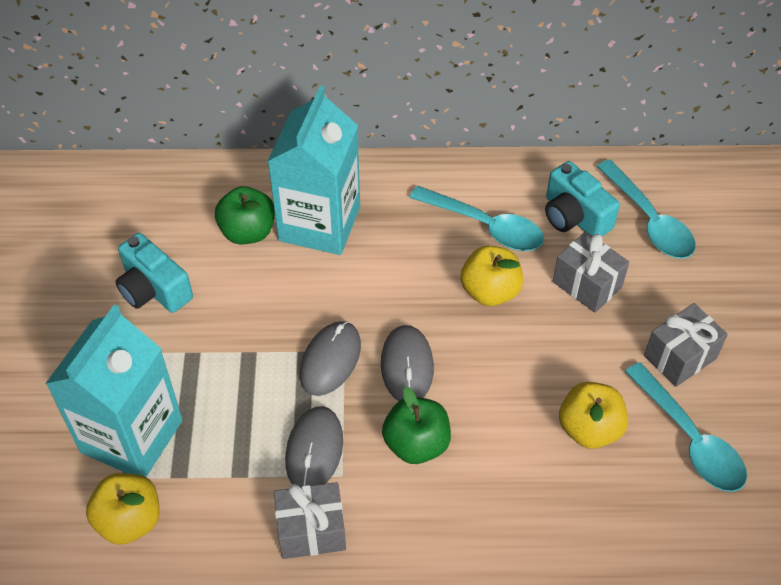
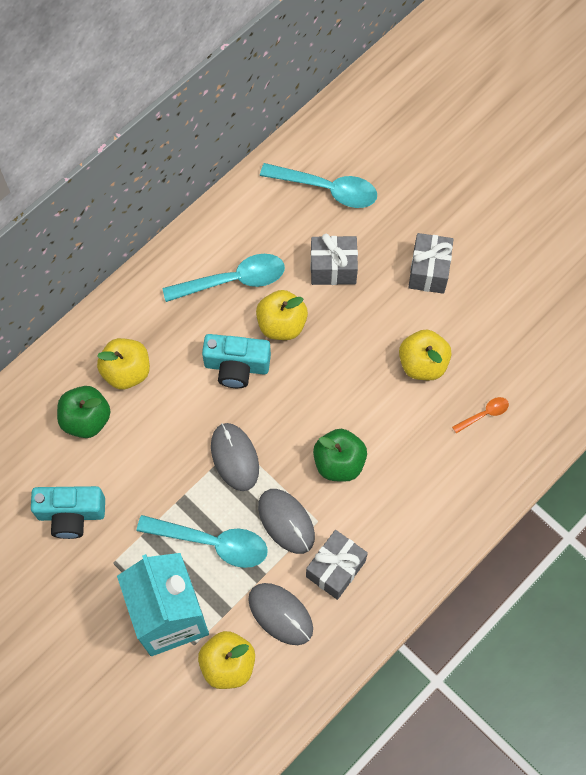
camera: 45 degrees left, 15 degrees up
(319, 223) = (127, 371): turquoise carton -> yellow apple
(407, 366) = (283, 419): grey mouse -> grey mouse (280, 614)
(574, 216) = (280, 225): turquoise camera -> turquoise camera (236, 366)
(605, 525) = (484, 414): none -> orange spoon
(690, 439) = (480, 320): turquoise spoon -> turquoise spoon (212, 542)

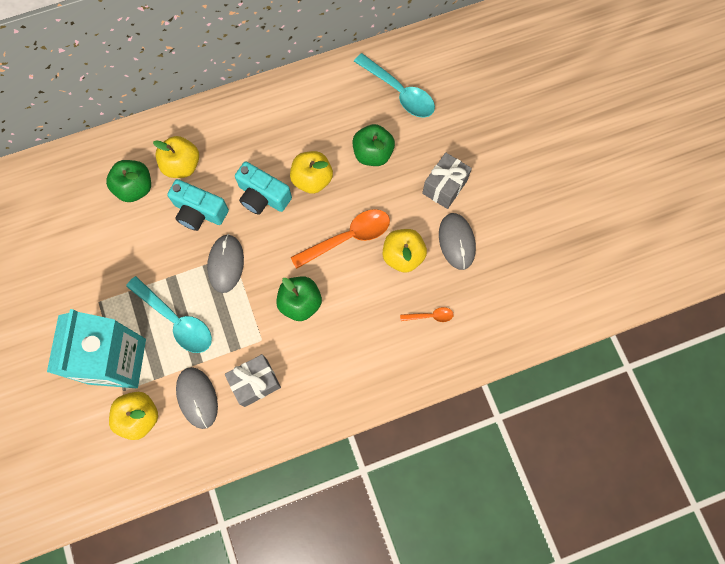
camera: 25 degrees right, 5 degrees up
(71, 514) = (88, 252): turquoise camera -> turquoise camera (199, 212)
(233, 280) = (294, 131): turquoise spoon -> none
(286, 521) = (238, 329): grey mouse -> grey mouse (456, 241)
(333, 268) = (373, 154): grey gift -> green apple
(354, 370) = (348, 237): none -> orange spoon

